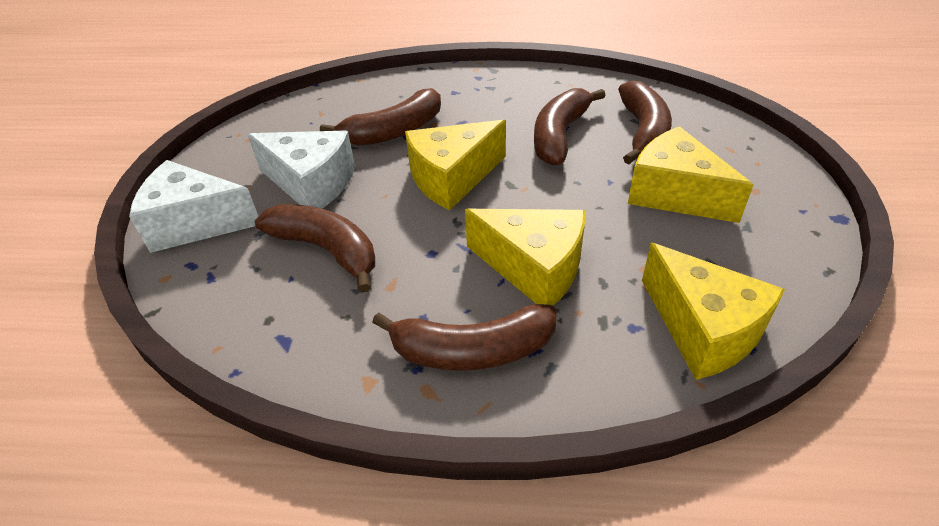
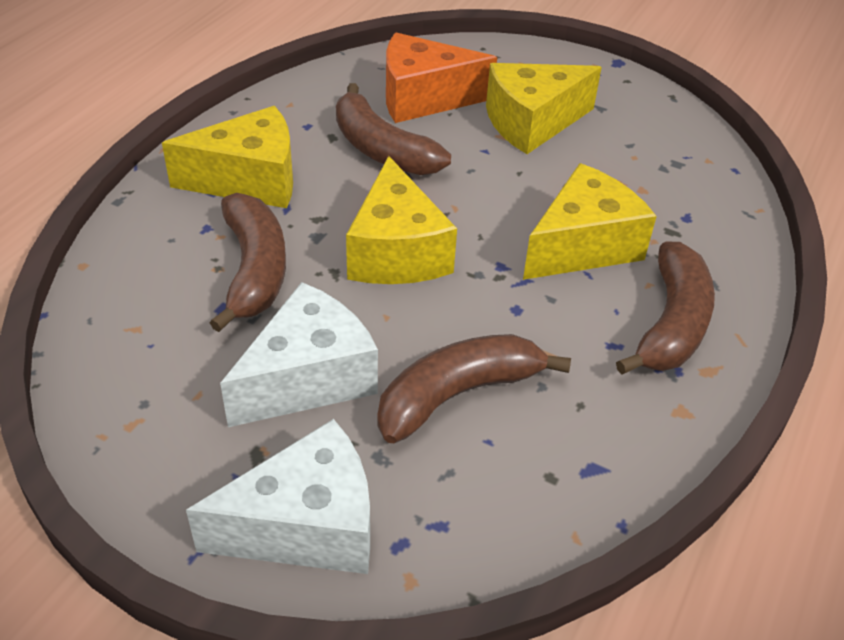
camera: 70 degrees left, 0 degrees up
(195, 223) = (306, 526): white cheese -> white cheese turned 135 degrees counterclockwise
(643, 132) = (423, 98): brown banana -> orange cheese
(703, 329) = (706, 183): yellow cheese -> yellow cheese (249, 180)

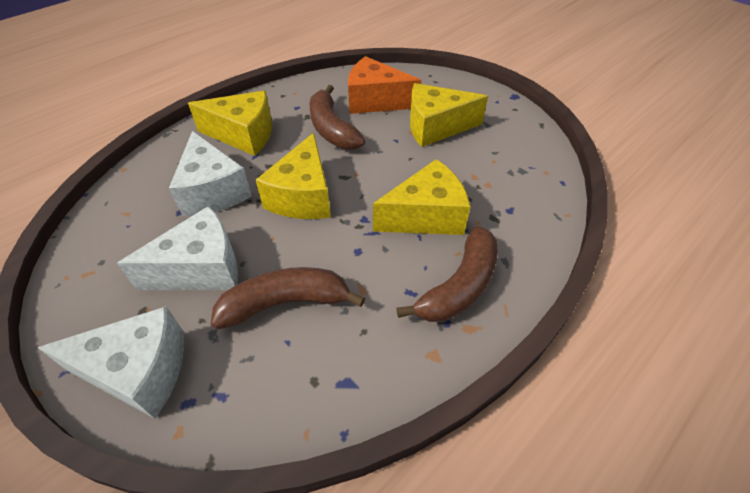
camera: 20 degrees right, 5 degrees up
(254, 270) = (213, 191): brown banana -> white cheese

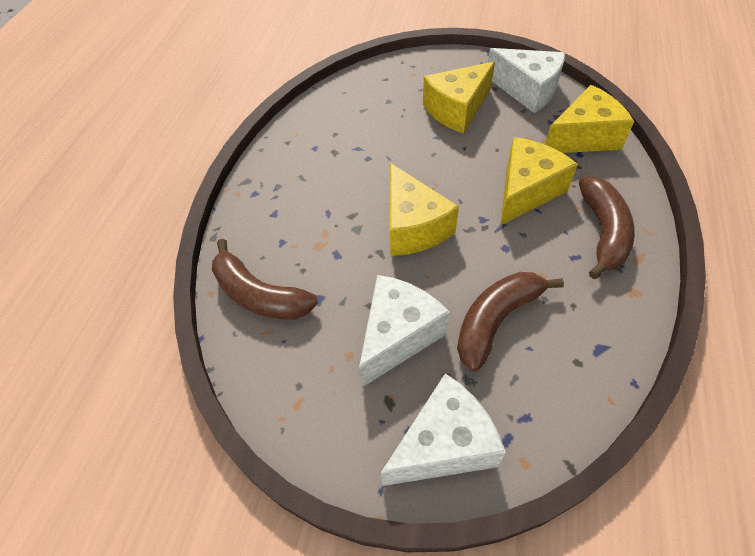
camera: 30 degrees left, 5 degrees up
(213, 191) = (327, 265): white cheese -> white cheese (527, 90)
(244, 135) = (295, 199): yellow cheese -> yellow cheese (583, 137)
(331, 129) = (370, 153): brown banana -> brown banana (259, 295)
(375, 101) = (381, 108): orange cheese -> none

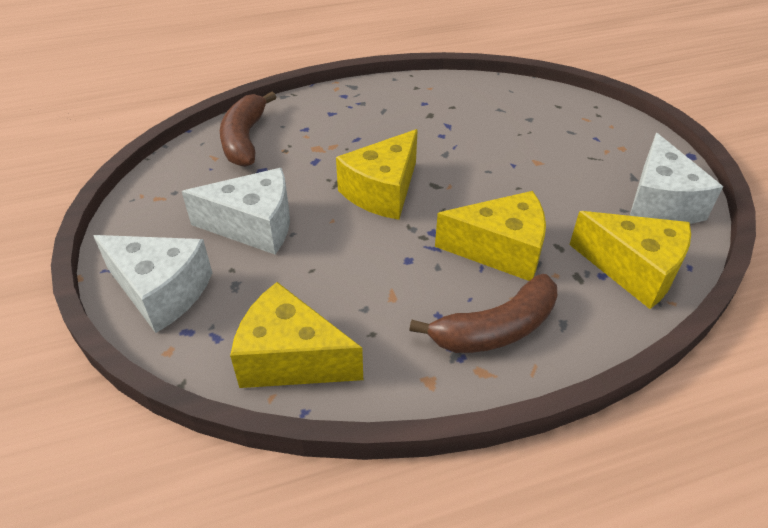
camera: 55 degrees right, 10 degrees down
(457, 109) = (568, 164): yellow cheese -> yellow cheese (291, 358)
(496, 320) = (313, 281): brown banana -> none

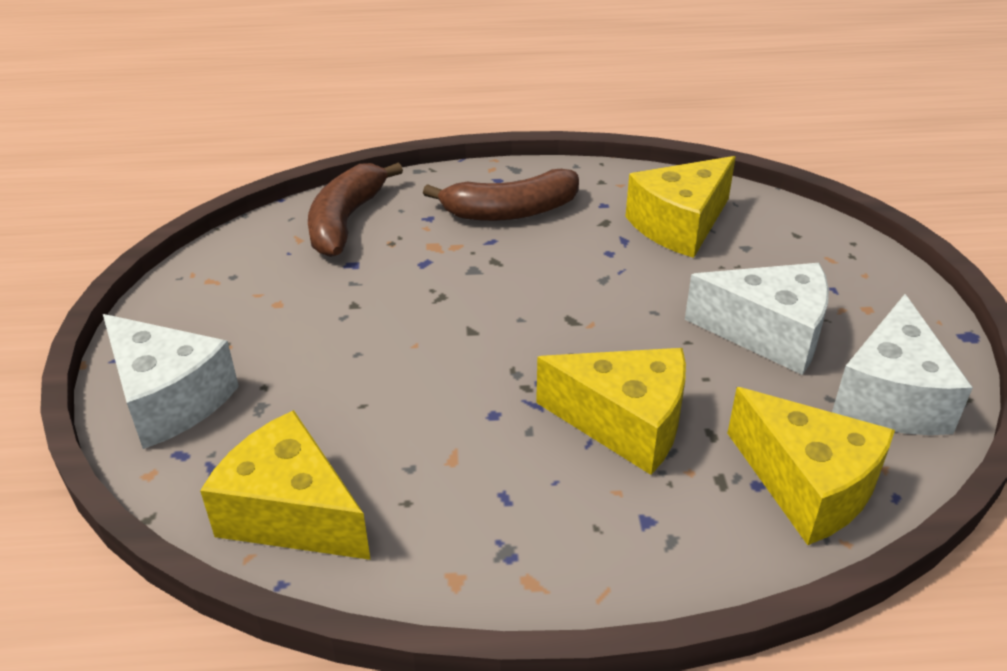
camera: 15 degrees right, 5 degrees down
(254, 226) = (313, 335): white cheese -> white cheese (768, 333)
(382, 191) = (497, 317): yellow cheese -> yellow cheese (680, 225)
(496, 329) = (573, 529): brown banana -> brown banana (510, 211)

